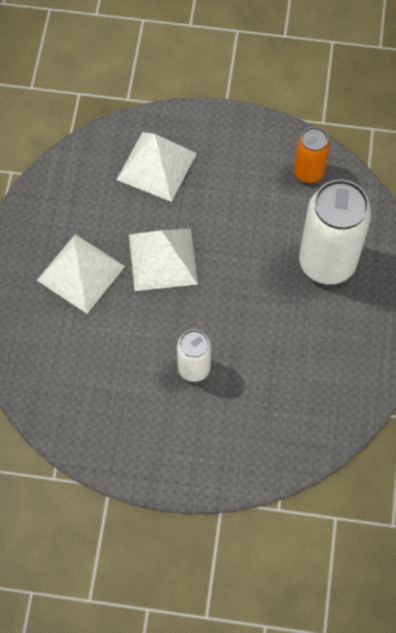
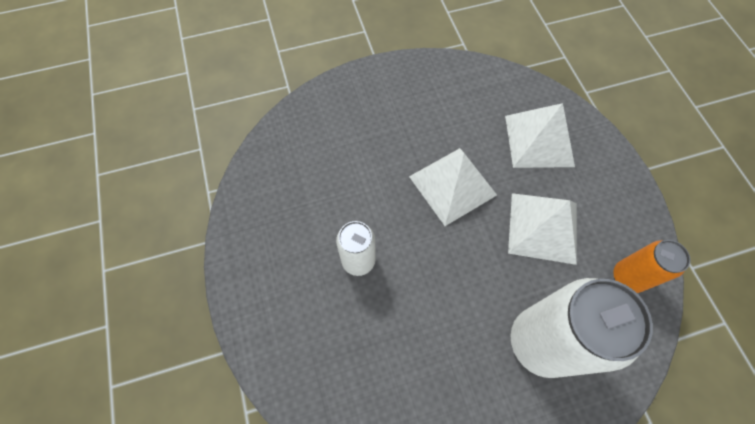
camera: 65 degrees right, 0 degrees up
(80, 273) = (402, 128): white pyramid -> white pyramid (543, 227)

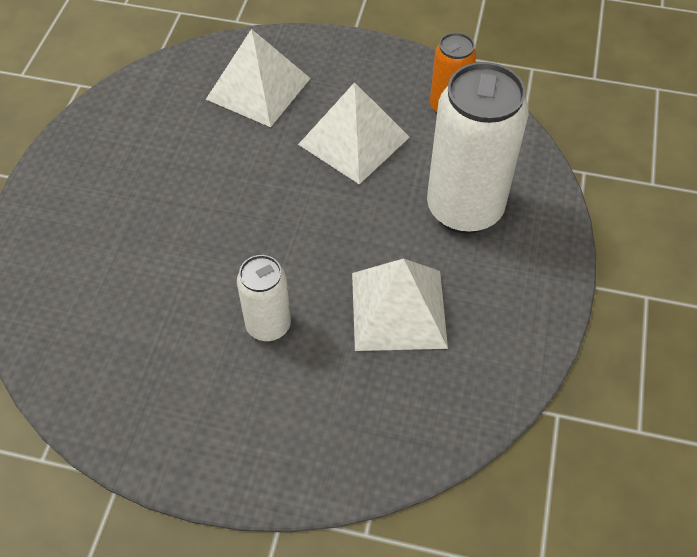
camera: 60 degrees left, 10 degrees down
(452, 185) = (248, 190): white pyramid -> white pyramid (398, 309)

